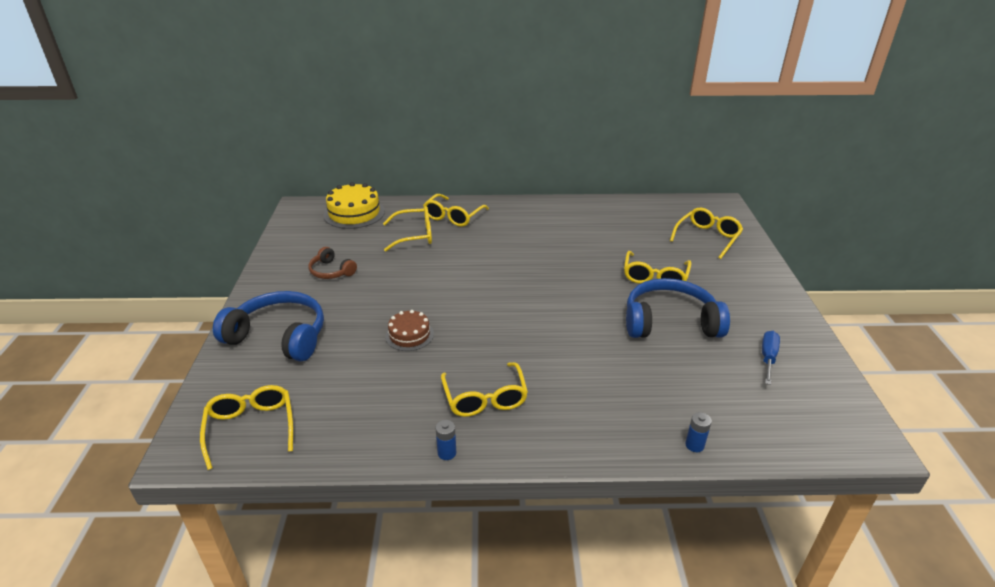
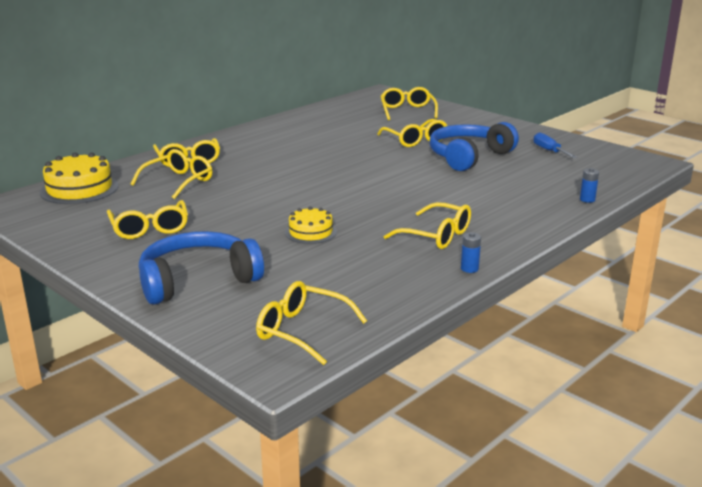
camera: 45 degrees left, 10 degrees down
(331, 271) = (150, 228): brown headphones -> yellow glasses
(409, 335) = (310, 232): brown cake -> yellow cake

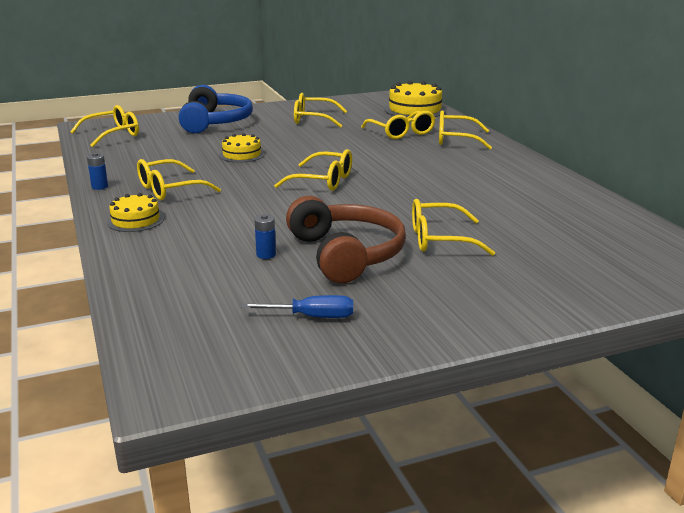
camera: 115 degrees right, 0 degrees up
(407, 111) = (589, 266): yellow glasses -> yellow glasses (323, 181)
(468, 156) = (346, 254): blue headphones -> brown headphones
(511, 228) = (135, 220): none -> yellow cake
(587, 199) = (132, 279): blue battery -> blue battery (266, 255)

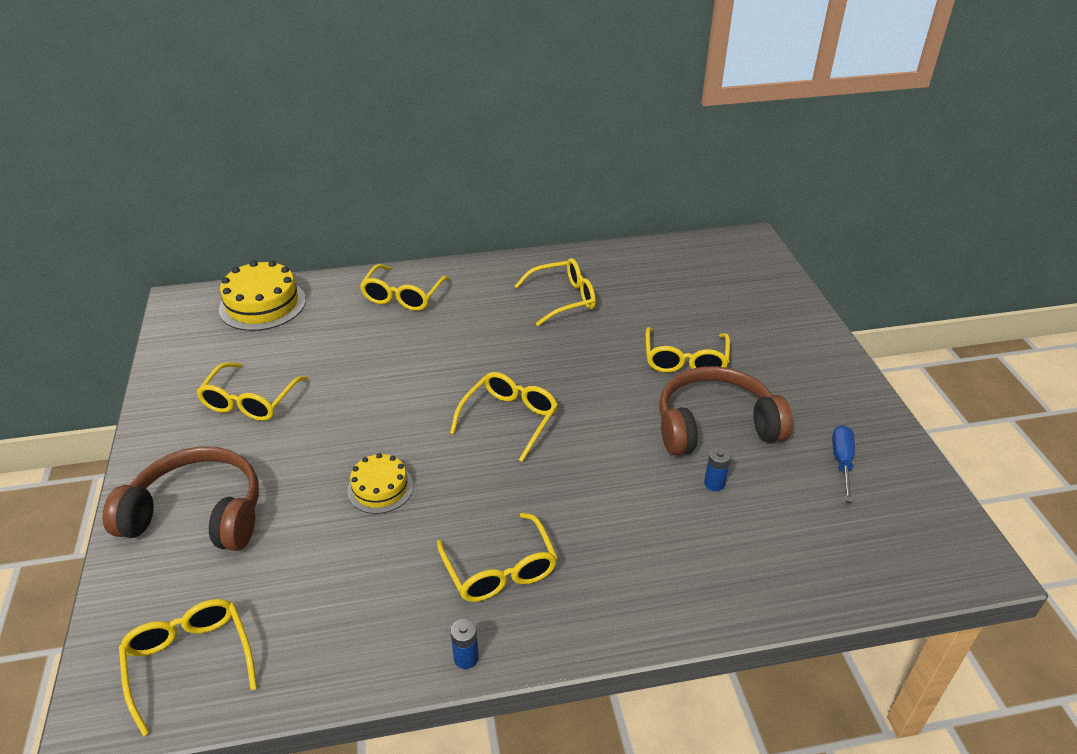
camera: 80 degrees left, 15 degrees up
(135, 220) = (605, 604): yellow cake -> none
(215, 122) = (198, 513): blue headphones -> brown headphones
(401, 133) = (356, 331): yellow glasses -> yellow glasses (563, 299)

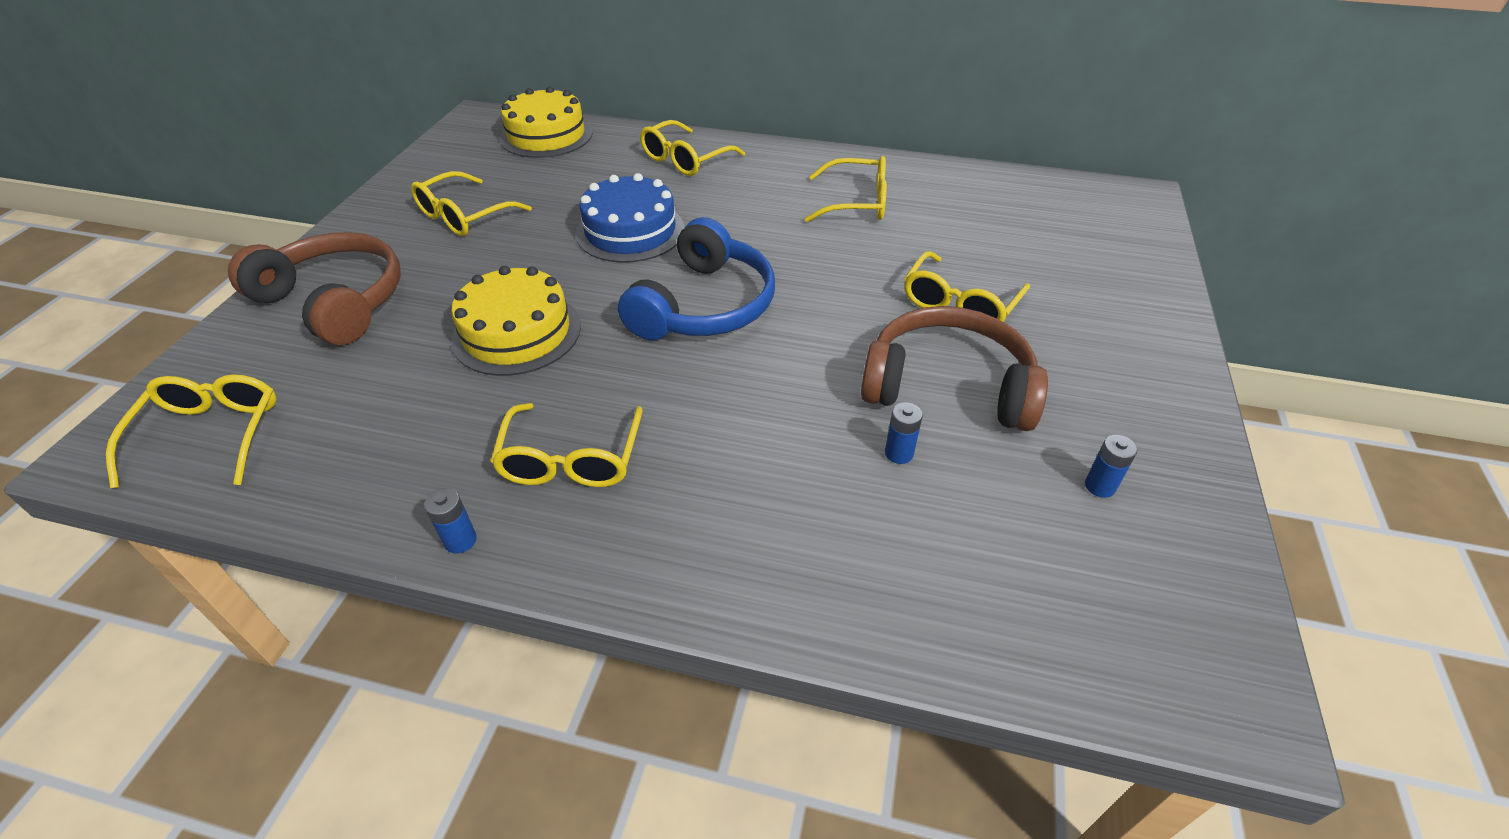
camera: 25 degrees right, 5 degrees up
(380, 488) = (517, 332): yellow cake -> yellow cake, size x1.64
(405, 373) = (630, 231): none -> blue cake
(510, 418) = (704, 305): yellow glasses -> blue headphones
(842, 462) = (1100, 486): blue screwdriver -> blue battery

